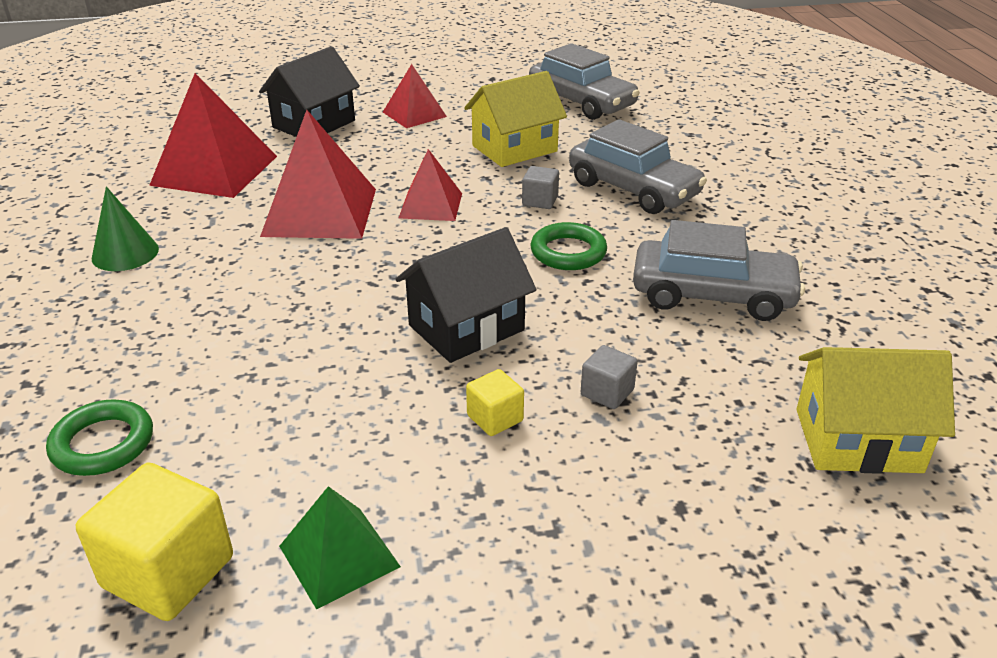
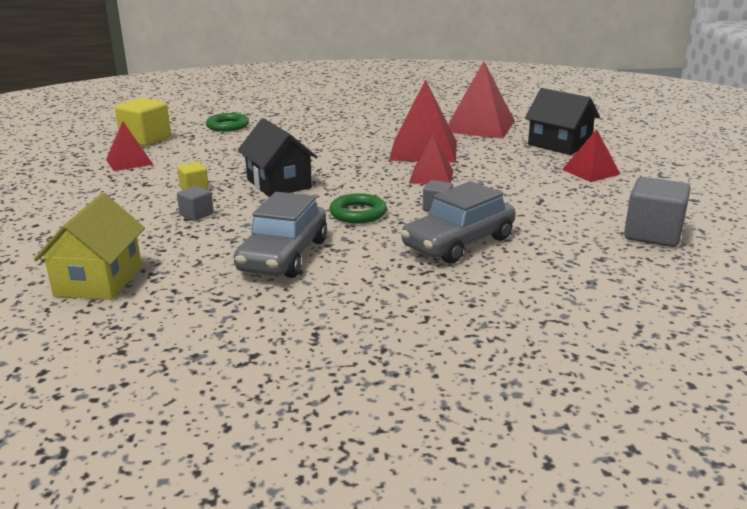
camera: 95 degrees right, 10 degrees down
(125, 253) = (381, 117): green cone -> none
(339, 556) = (129, 162): green pyramid -> red pyramid
(514, 148) = (532, 203): yellow house -> none
(581, 102) = (653, 234): grey car -> grey cube

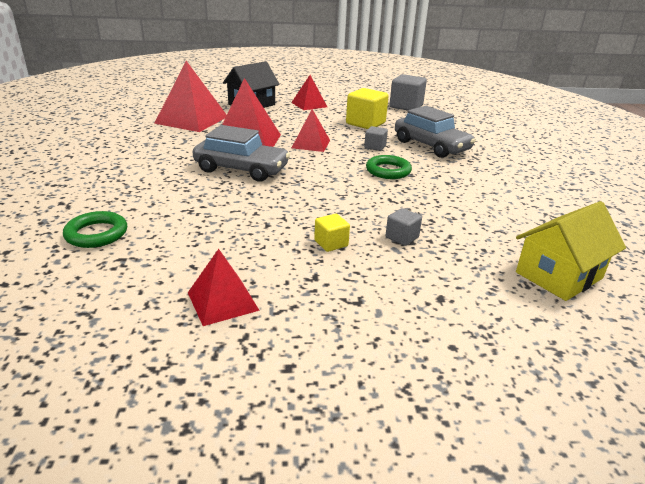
camera: 90 degrees left, 5 degrees up
(99, 280) = (558, 275): yellow house -> yellow house turned 45 degrees counterclockwise
(146, 139) = (118, 298): yellow cube -> yellow cube (365, 123)
(279, 184) = (321, 200): black house -> none
(283, 256) = (473, 197): grey car -> grey car (241, 169)

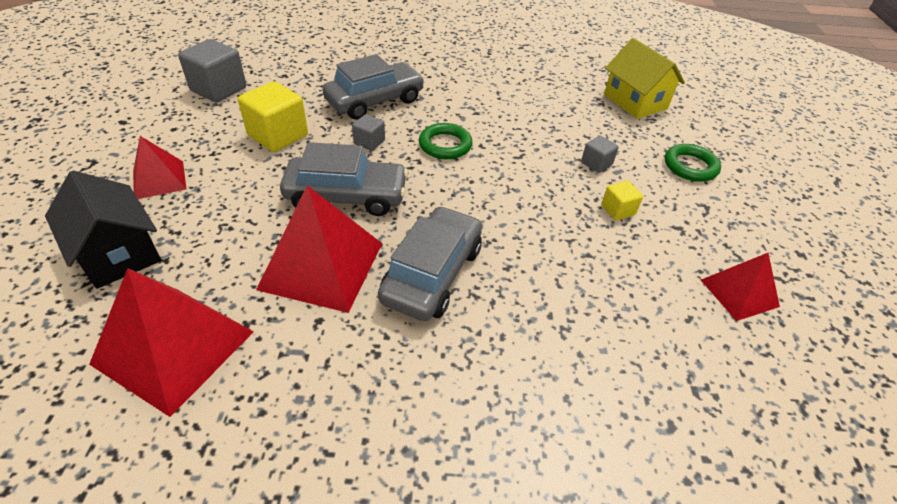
camera: 85 degrees left, 15 degrees up
(96, 234) = (646, 432): green ring -> green ring (690, 166)
(311, 144) = (346, 196): red pyramid -> grey car

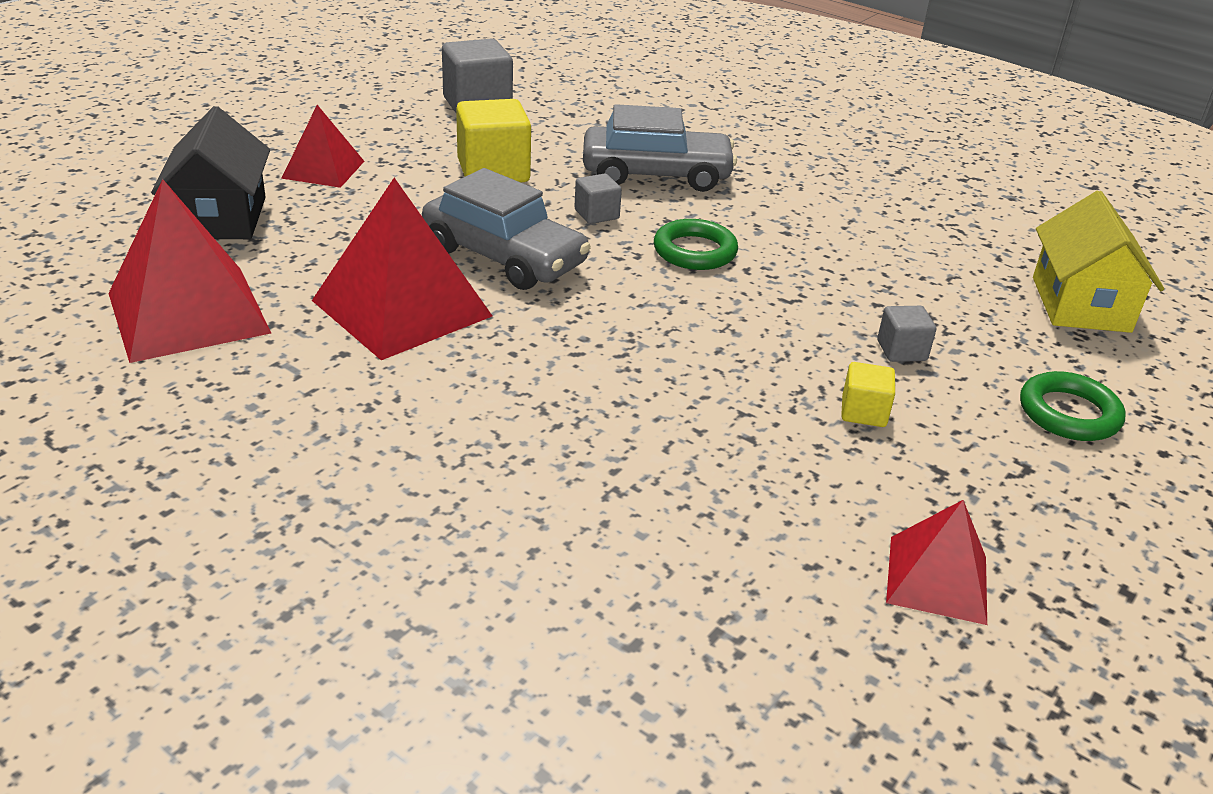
camera: 35 degrees right, 10 degrees down
(432, 274) = (517, 368): grey car -> none

